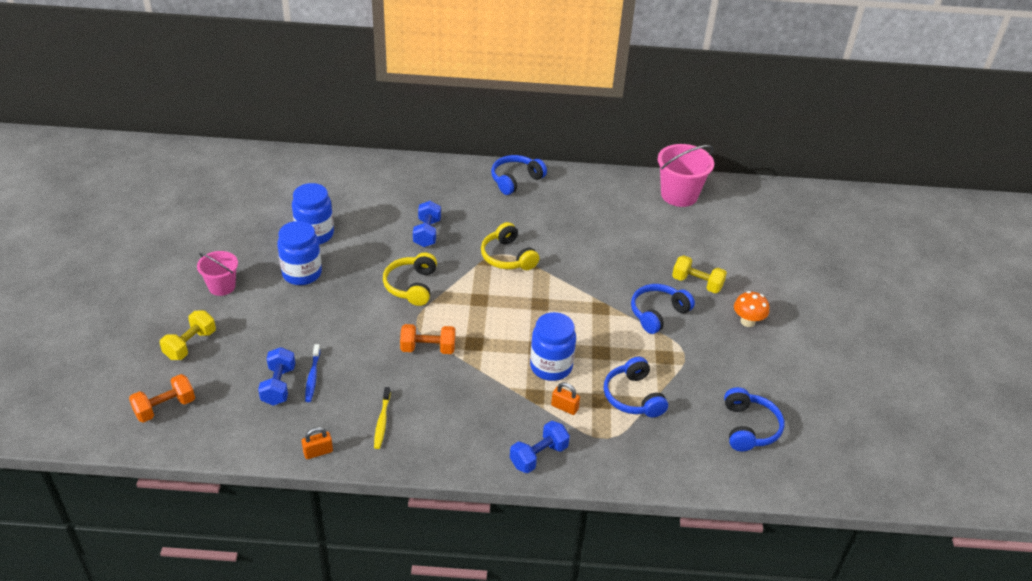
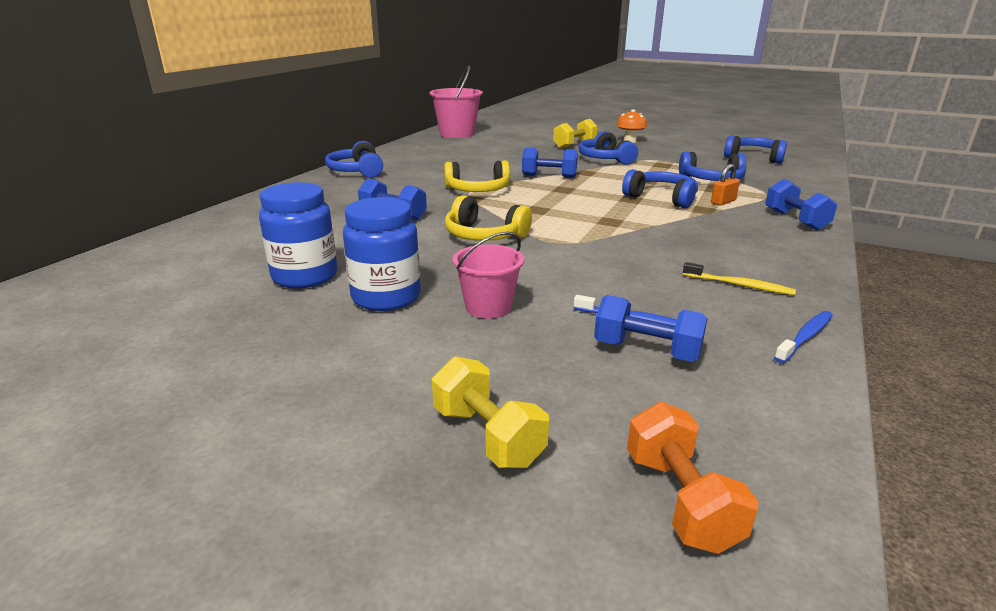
camera: 65 degrees left, 15 degrees down
(222, 286) = (341, 375): pink bucket -> pink bucket (488, 307)
(318, 452) = (805, 337): orange padlock -> blue toothbrush
(428, 348) = (607, 243): orange dumbbell -> none
(551, 367) = (661, 198): blue jar -> blue headphones
(571, 288) = (549, 176): none -> blue dumbbell

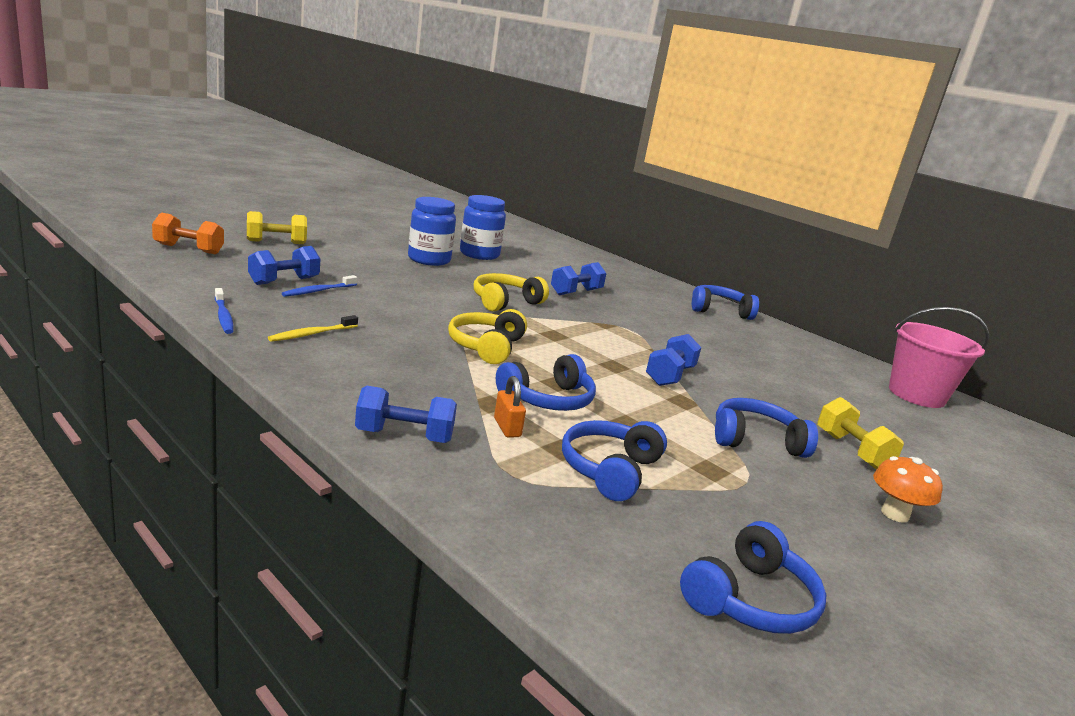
camera: 105 degrees right, 5 degrees down
(478, 190) = (632, 333): yellow headphones -> yellow headphones (486, 347)
(488, 307) = (386, 271): pink bucket -> none

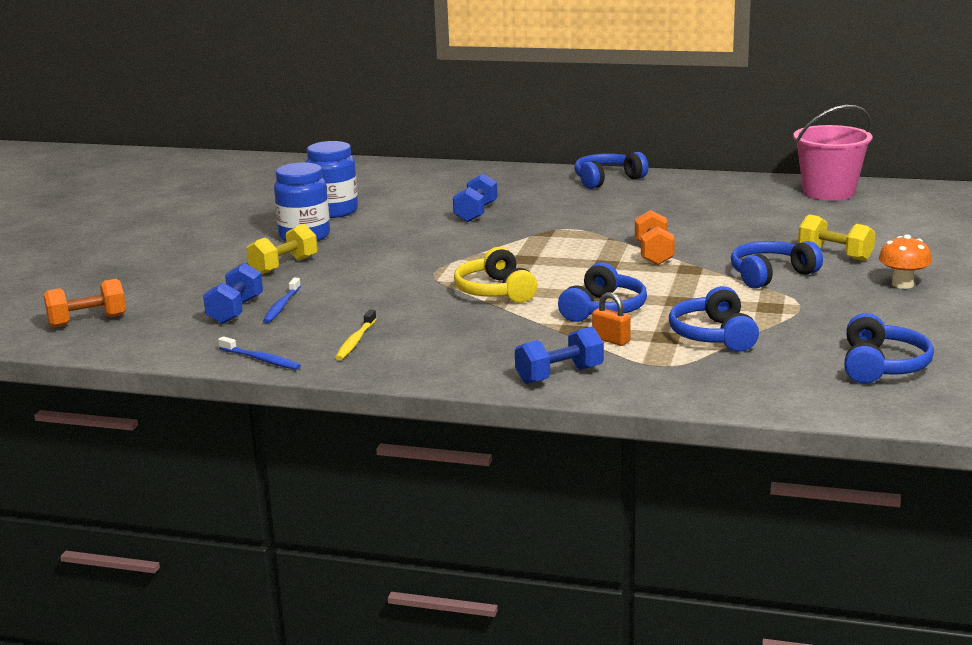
camera: 25 degrees left, 0 degrees up
(276, 242) = (143, 280): yellow dumbbell -> yellow dumbbell (284, 266)
(505, 302) = (439, 248): yellow headphones -> none
(670, 376) = (654, 254): blue dumbbell -> orange dumbbell

